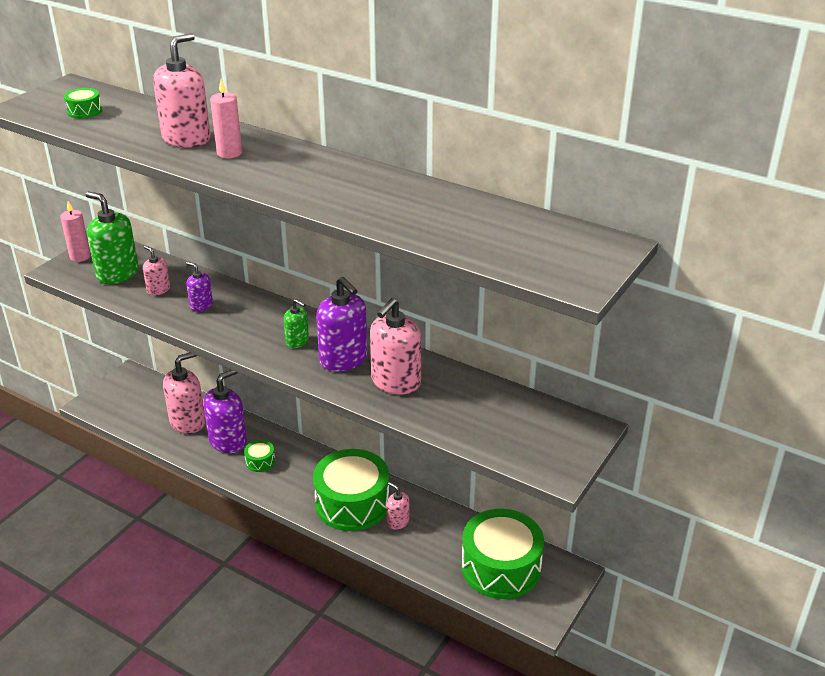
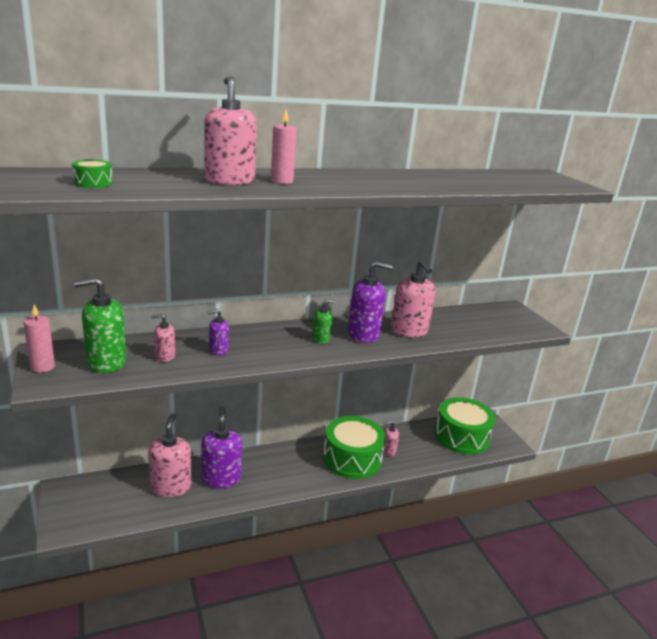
camera: 55 degrees left, 10 degrees down
(260, 461) = (263, 475): green drum -> none

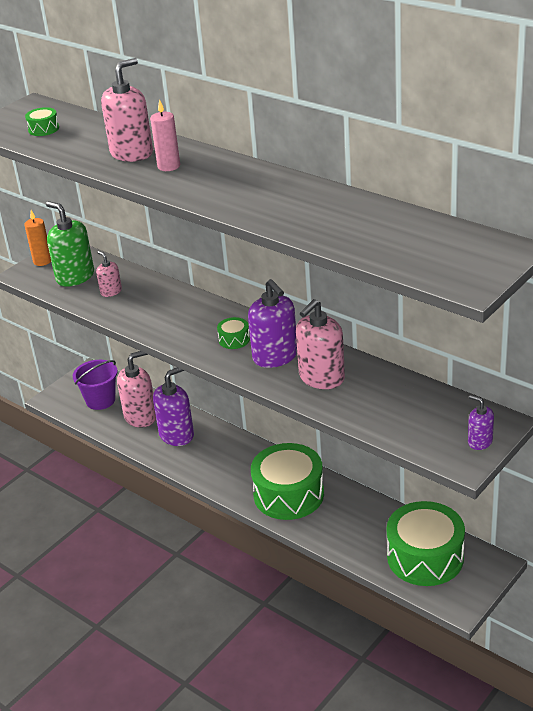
camera: 65 degrees right, 10 degrees up
(42, 367) = (42, 261): pink candle -> orange candle
(113, 499) = (100, 400): none -> purple bucket
(218, 350) = (149, 306): purple soap dispenser -> purple soap dispenser (480, 442)
(321, 339) = (234, 339): green soap dispenser -> green drum
(388, 450) = (330, 512): pink soap dispenser -> none

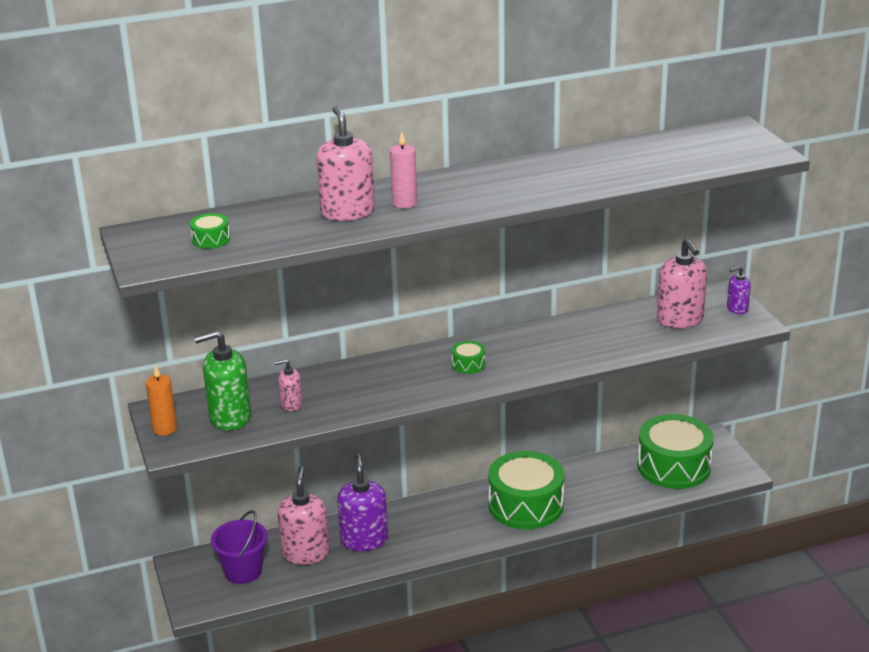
camera: 60 degrees left, 5 degrees down
(275, 356) = (521, 353): purple soap dispenser -> none
(321, 378) = (579, 343): pink soap dispenser -> pink soap dispenser (680, 320)

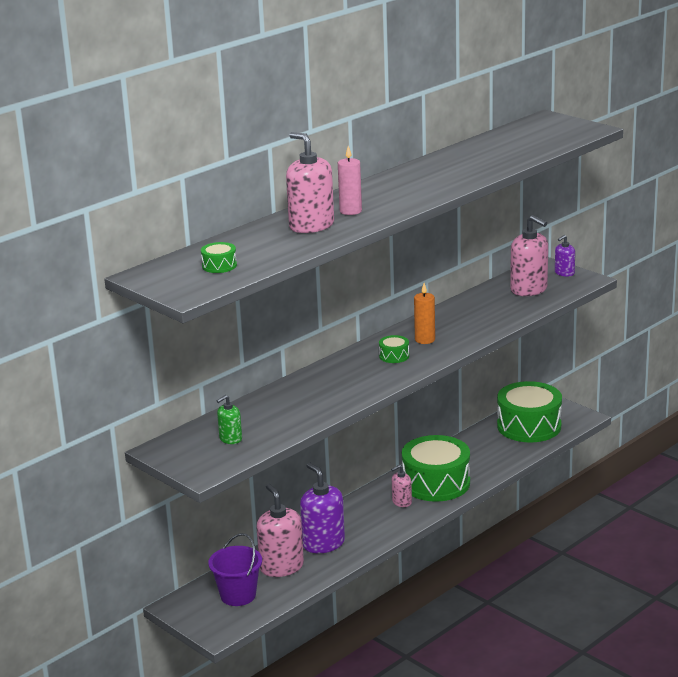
camera: 25 degrees left, 5 degrees down
(165, 429) = (181, 461): orange candle -> orange candle (425, 340)
(230, 417) = (230, 439): green soap dispenser -> green soap dispenser, size x0.53
(291, 404) = (274, 417): pink soap dispenser -> pink soap dispenser (401, 502)

